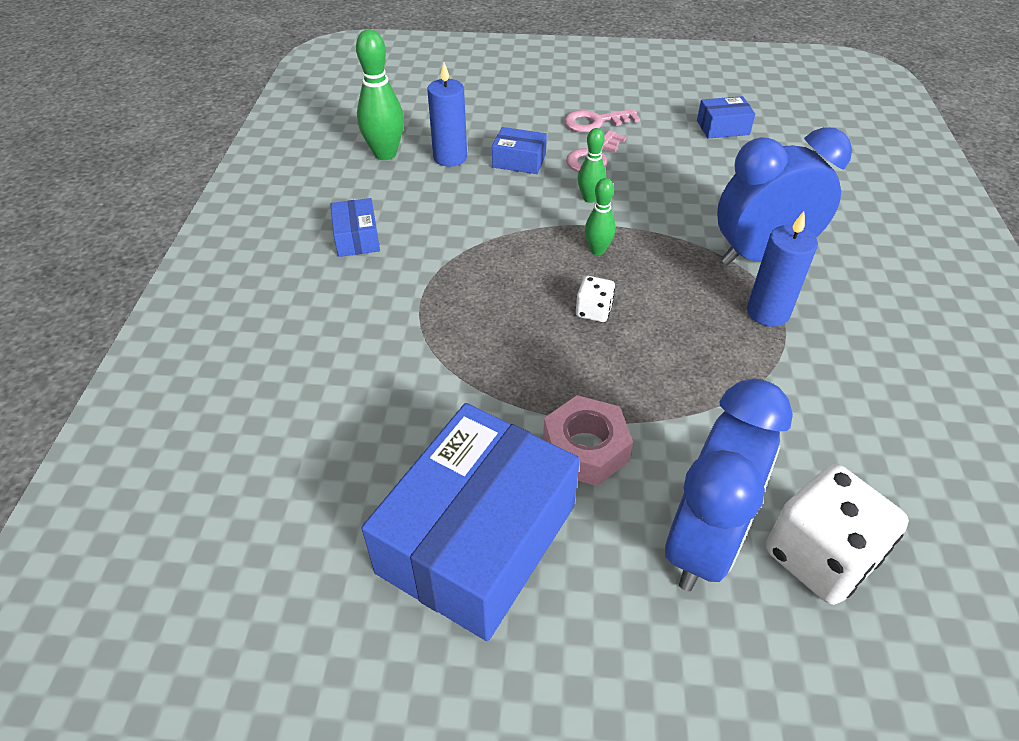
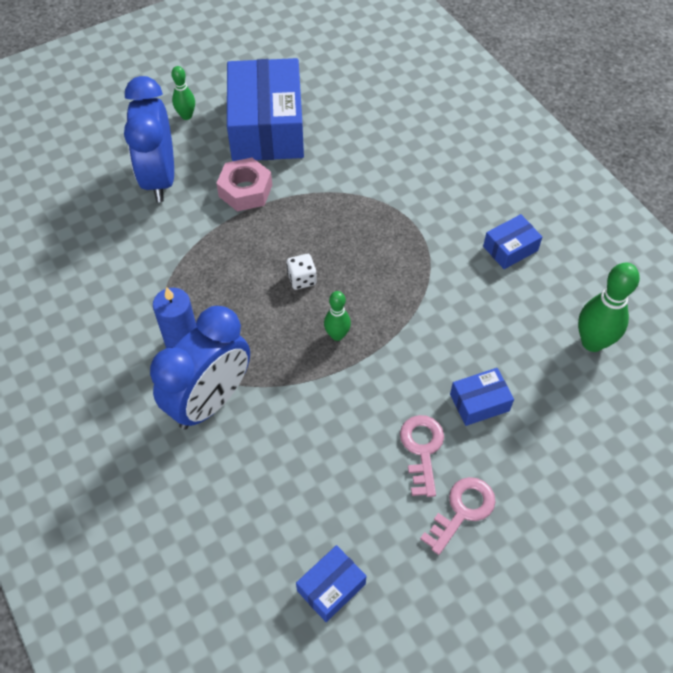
camera: 145 degrees right, 10 degrees up
(357, 238) = (510, 248): blue box -> blue box turned 75 degrees counterclockwise
(450, 157) = (538, 371): blue candle -> none
(590, 198) = (384, 390): green bowling pin -> green bowling pin (186, 116)
(819, 556) = (100, 199): white dice -> none

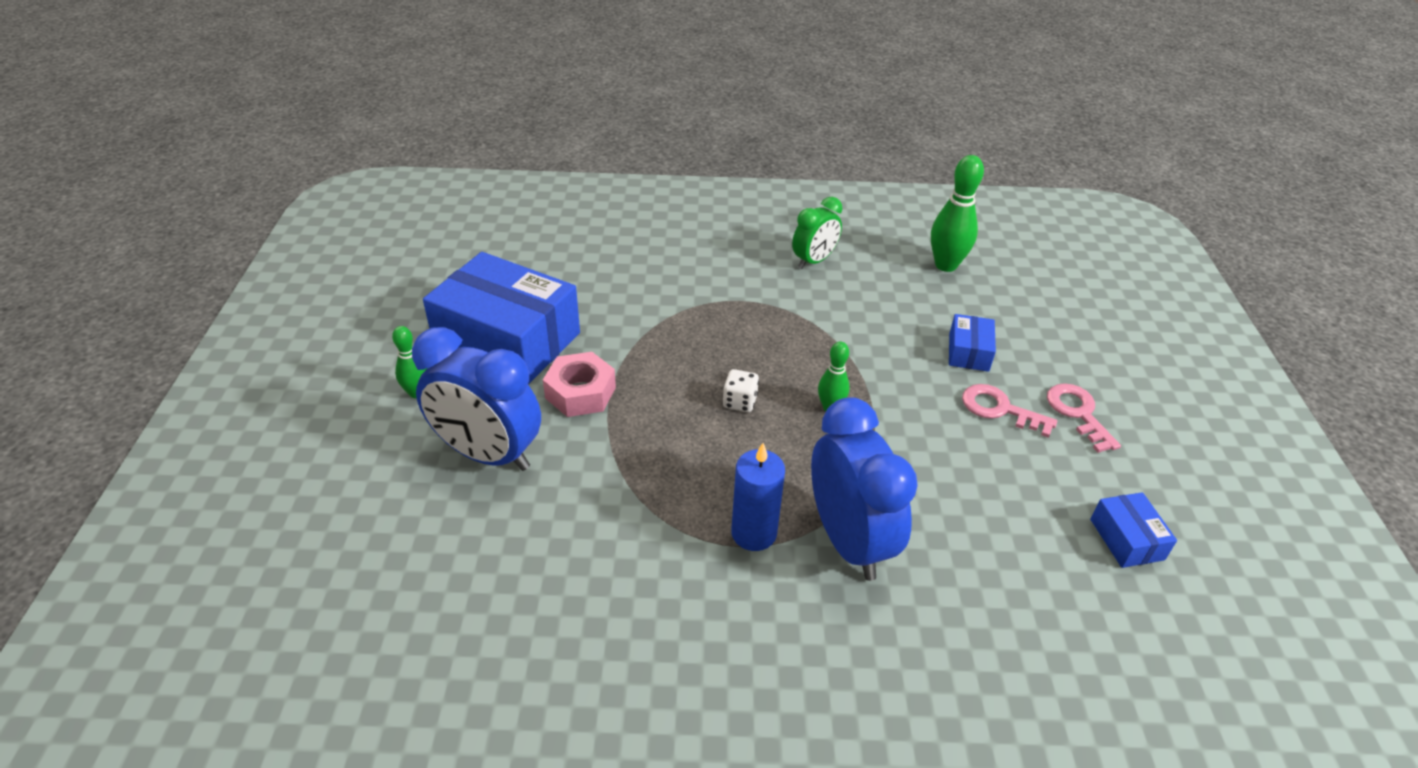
camera: 60 degrees left, 15 degrees down
(510, 248) = (814, 261): blue box -> green clock

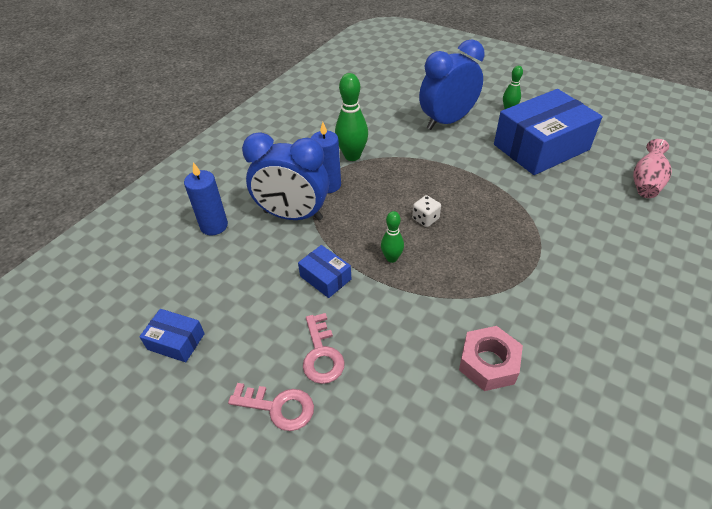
camera: 125 degrees right, 5 degrees up
(536, 250) = (646, 183): none -> pink vase
(580, 393) = (475, 160): pink nut -> pink nut (488, 363)
(814, 261) = (577, 342): green clock -> none
(945, 265) = (529, 458): green bowling pin -> green bowling pin (352, 156)
(954, 630) = (214, 226): none -> blue candle
(968, 352) = (392, 380): blue box -> blue box (325, 278)
(1000, 409) = (321, 354): pink key -> pink key turned 105 degrees clockwise

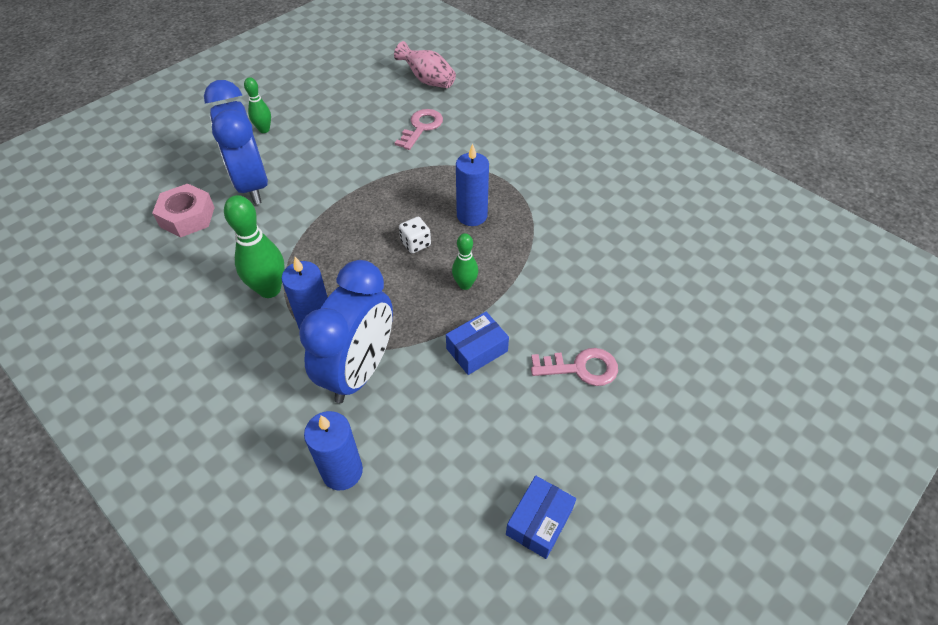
camera: 80 degrees left, 5 degrees up
(278, 407) = (639, 414): pink key -> pink key (421, 127)
(475, 248) = (472, 215): none -> blue candle
(488, 363) = (608, 243): pink nut -> pink nut (187, 217)
(541, 147) = (343, 126): blue box -> none

